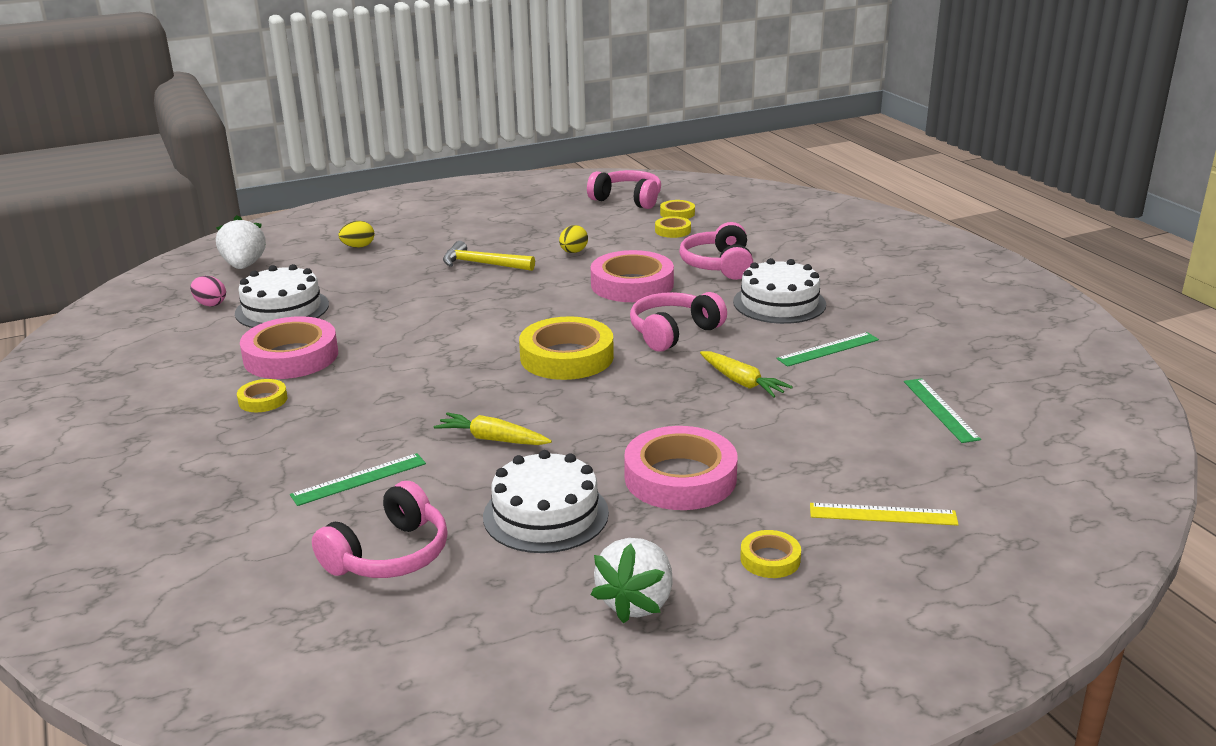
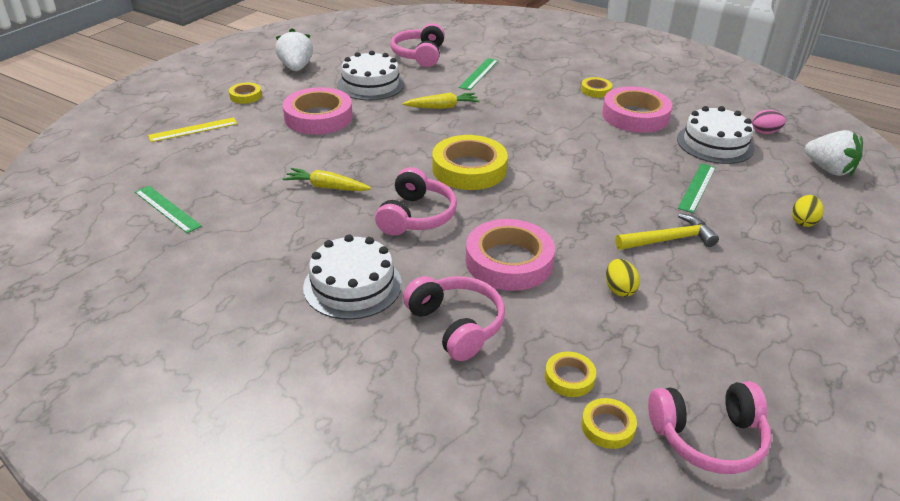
camera: 145 degrees right, 10 degrees up
(828, 349) = (277, 240): green ruler -> green ruler (697, 187)

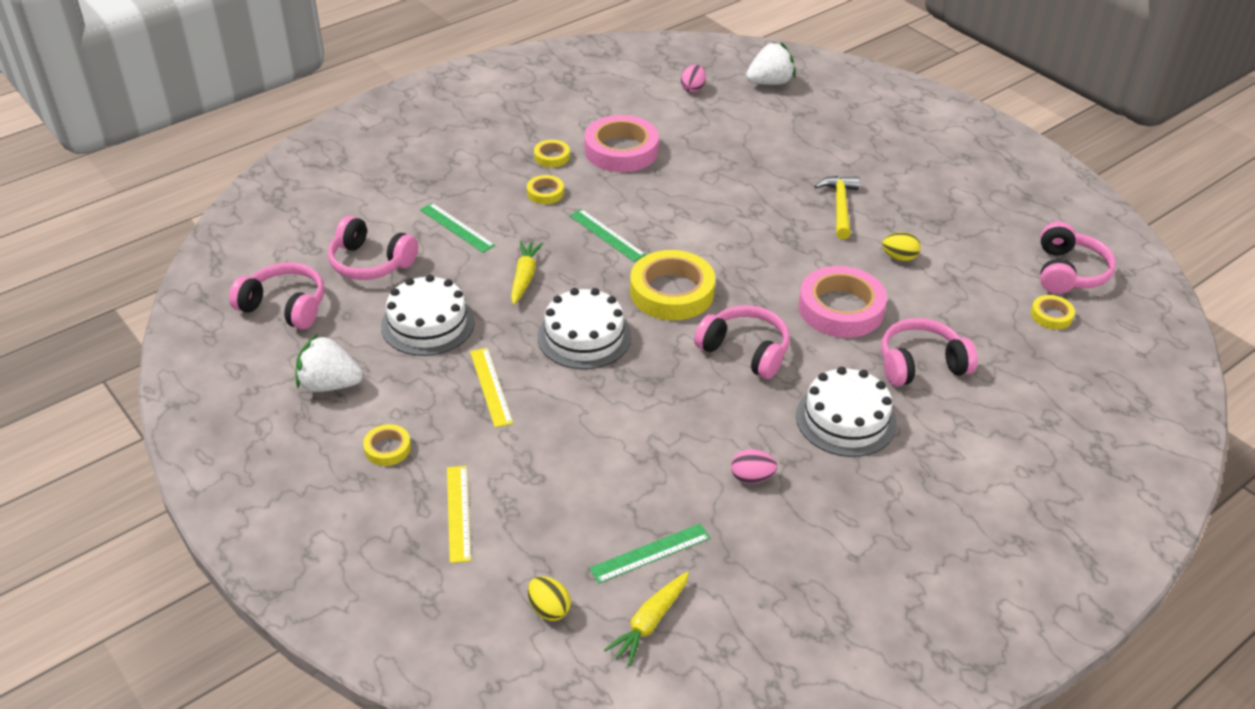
camera: 70 degrees left, 5 degrees up
(260, 243) = (752, 477): none -> pink egg
(318, 117) = (491, 386): pink tape -> yellow ruler
(327, 187) = (661, 407): yellow carrot -> yellow carrot (649, 623)
(360, 41) = (284, 306): none -> pink headphones
(569, 377) = (997, 318): yellow tape -> yellow tape (545, 193)
(697, 187) = (767, 162): green ruler -> green ruler (607, 235)
(715, 144) = (699, 124): white cake -> white cake (584, 336)
(803, 222) = (840, 128): yellow egg -> yellow egg (549, 609)

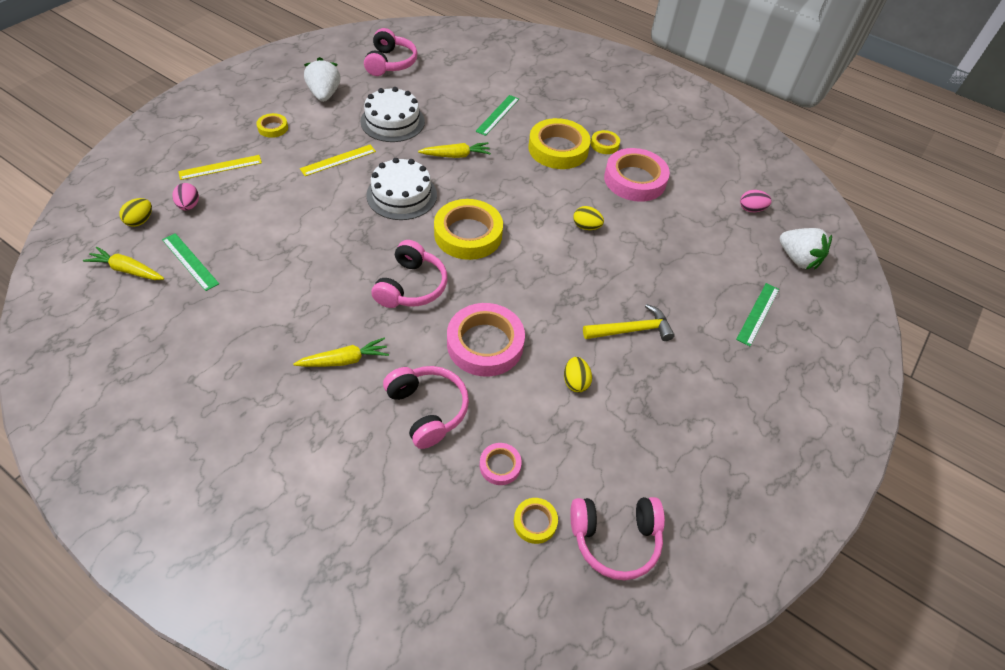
camera: 70 degrees right, 10 degrees up
(370, 262) = (445, 86): pink headphones -> none
(545, 193) = (558, 149): yellow tape -> yellow tape, size x2.09
(607, 235) = (522, 188): green ruler -> green ruler (758, 314)
(686, 202) = (586, 227): none -> yellow egg
(752, 477) = (269, 307): pink egg -> pink egg (189, 206)
(845, 419) = (344, 360): white cake -> yellow carrot
(991, 326) = (500, 465): none -> pink tape

